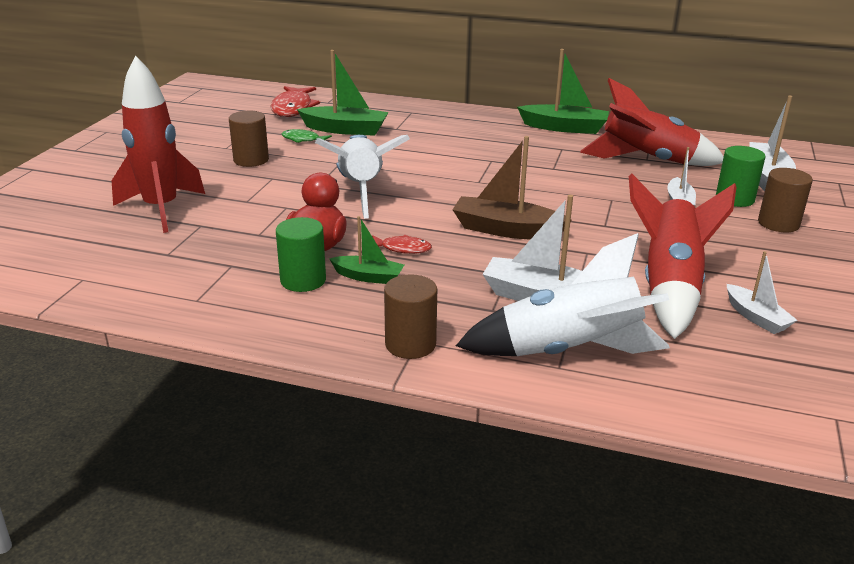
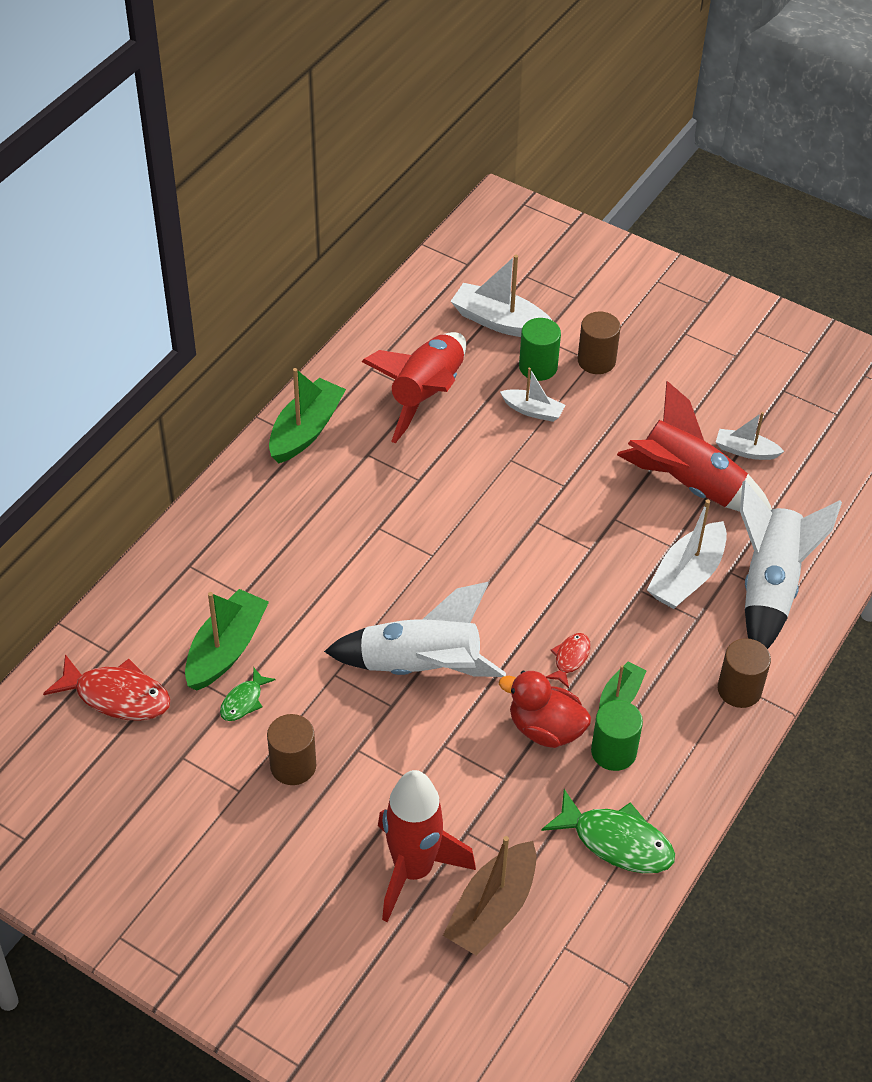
camera: 75 degrees left, 20 degrees up
(199, 292) = (616, 841): none -> green fish
(507, 230) = (554, 565): brown boat -> brown boat (492, 909)
(756, 317) = (746, 451): white boat -> white boat turned 150 degrees counterclockwise

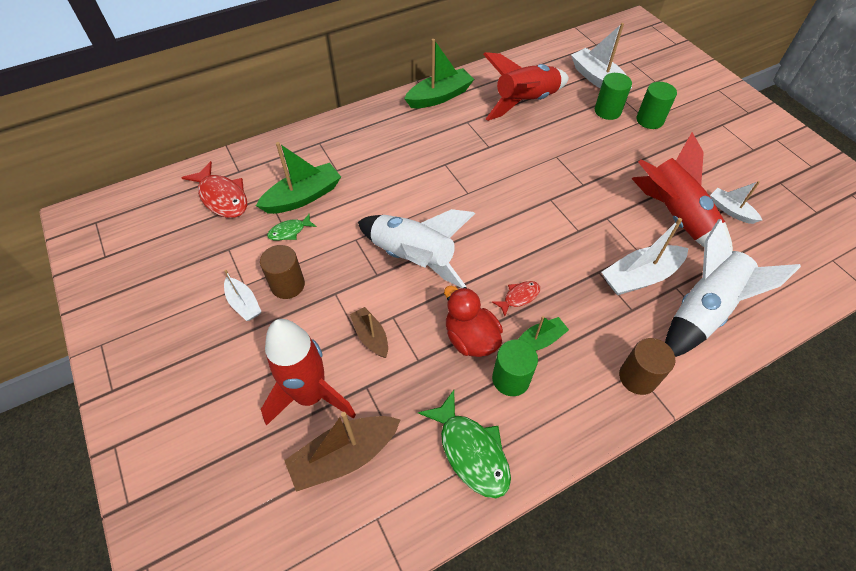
camera: 30 degrees right, 5 degrees up
(434, 778) = (371, 336): none -> brown boat
(532, 411) = (589, 134): white boat -> white boat (244, 303)
(596, 361) = (649, 120): brown cylinder -> green cylinder

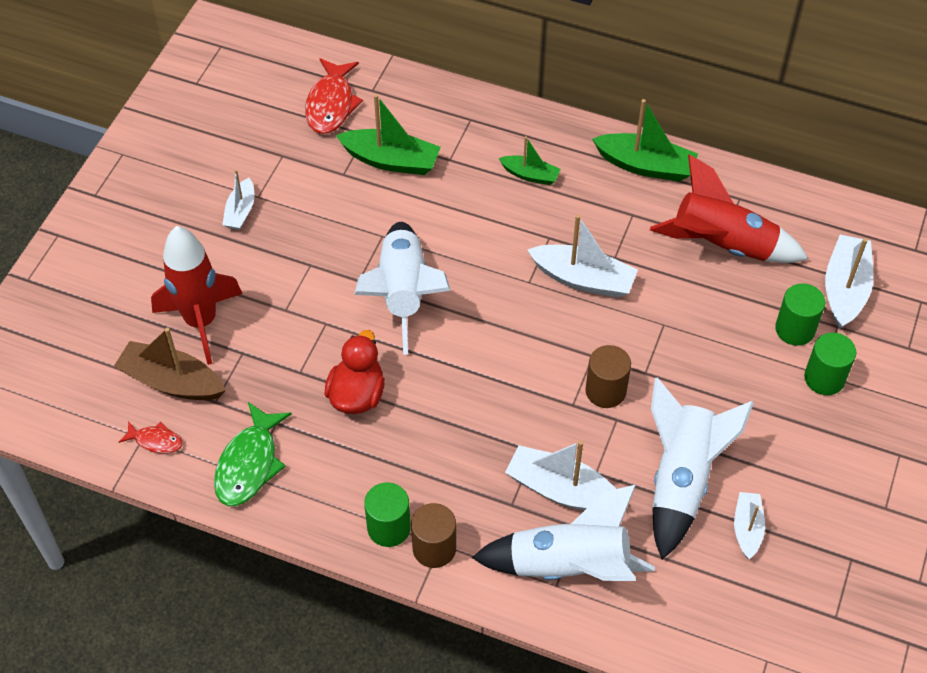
camera: 50 degrees right, 0 degrees up
(287, 285) = (287, 225): brown cylinder -> brown cylinder (605, 391)
(289, 231) = (343, 182): green fish -> none
(371, 336) = (291, 322): brown boat -> none
(490, 169) = (583, 279): none -> white boat
(511, 379) = (343, 450): green cylinder -> green cylinder (389, 528)
(519, 297) = (438, 404): red fish -> red fish (155, 441)
(539, 341) = (403, 448): green boat -> green boat (530, 175)
(674, 217) = (681, 480): red rocket -> white rocket

